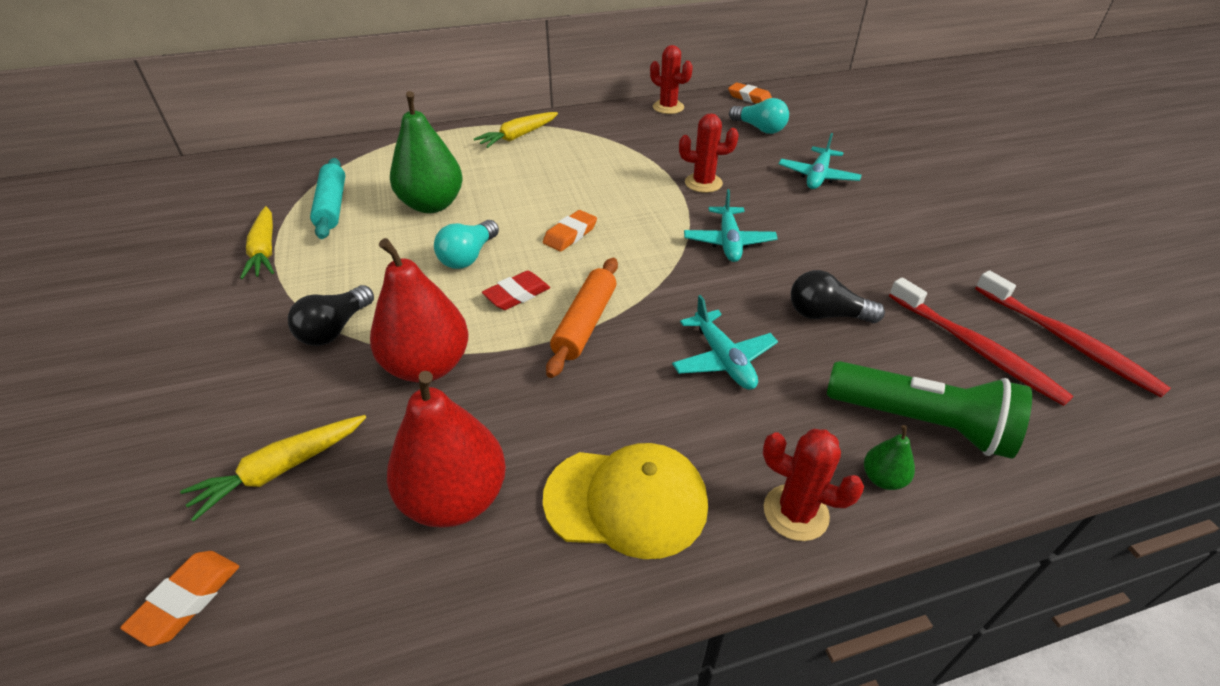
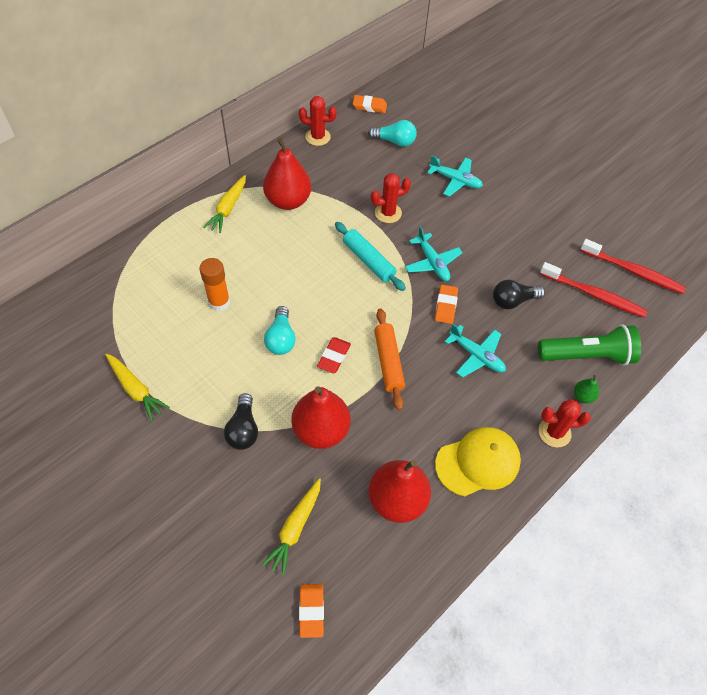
camera: 30 degrees left, 15 degrees up
(332, 206) = (147, 331): turquoise rolling pin -> turquoise rolling pin (368, 261)
(432, 205) = (219, 302): green pear -> orange glue stick
(570, 234) = (332, 294): orange eraser -> orange eraser (446, 306)
(589, 146) = (288, 201): none -> red pear
(817, 176) = (455, 180): turquoise plane -> turquoise plane turned 60 degrees counterclockwise

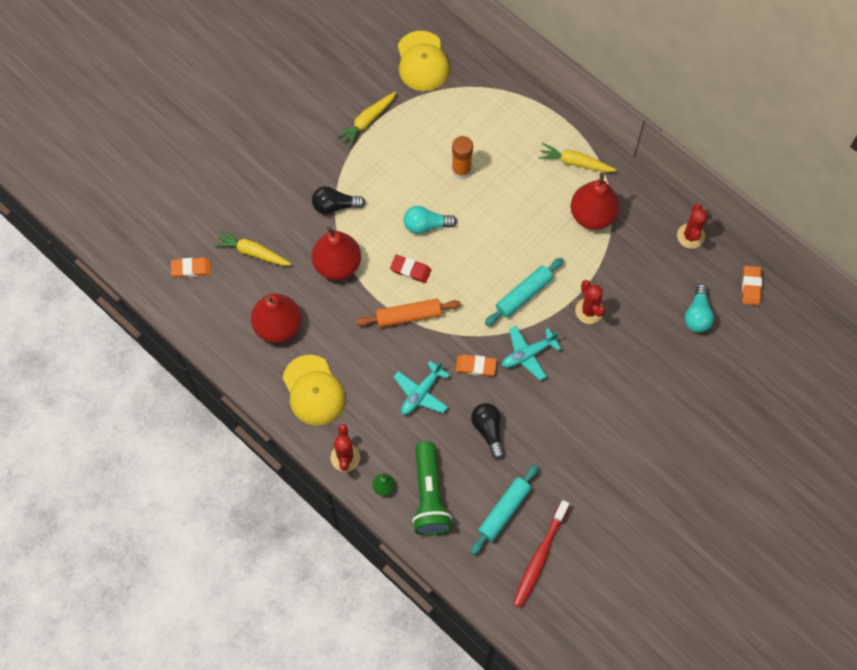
camera: 90 degrees right, 10 degrees up
(70, 329) = (422, 61): none -> yellow cap
(455, 180) = (646, 379): turquoise plane -> none
(593, 294) = (504, 511): red toothbrush -> turquoise rolling pin

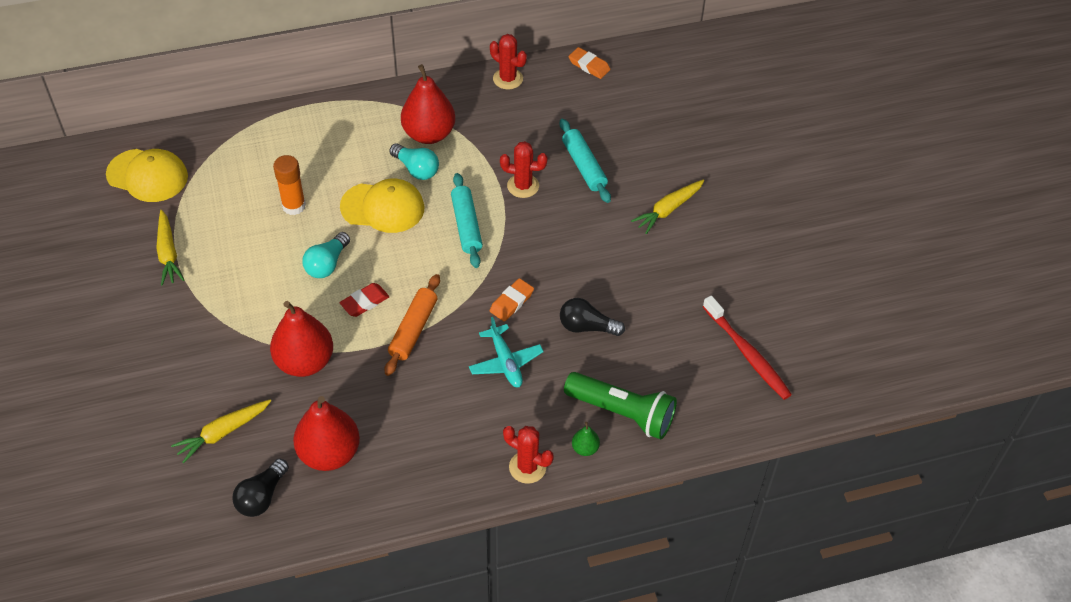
camera: 60 degrees left, 15 degrees down
(191, 269) = (189, 504): orange eraser -> none
(313, 390) = (430, 458): yellow cap -> yellow cap (383, 207)
(335, 206) = (236, 329): black light bulb -> black light bulb (262, 496)
(504, 511) = (681, 358): turquoise rolling pin -> turquoise rolling pin (584, 166)
(528, 354) = (531, 254): turquoise plane -> none
(575, 162) = (364, 119): yellow carrot -> yellow carrot (668, 210)
(697, 315) = (587, 113): turquoise light bulb -> turquoise light bulb (416, 169)

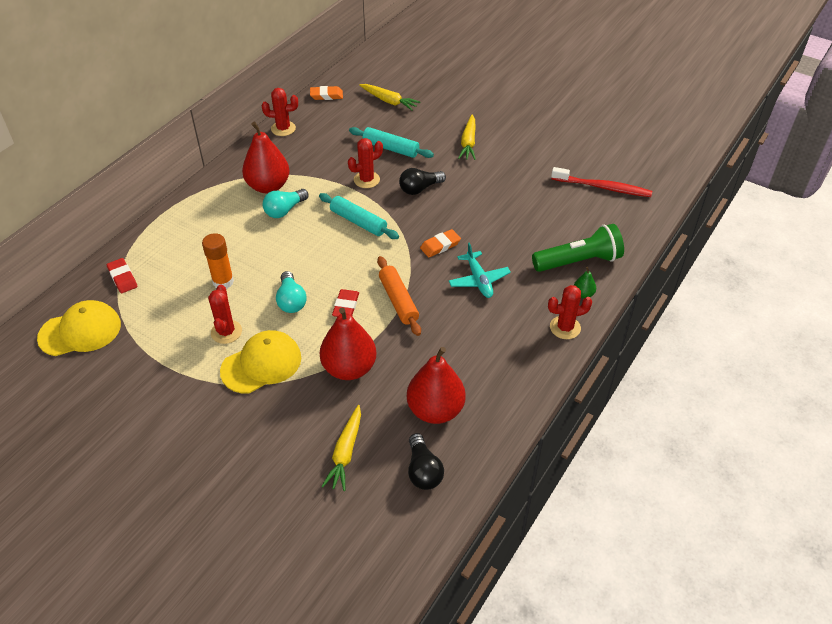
camera: 40 degrees left, 5 degrees down
(168, 253) = (160, 369): yellow carrot -> yellow carrot (389, 101)
(223, 147) = (122, 278): none -> red eraser
(248, 256) = (226, 332): none -> red cactus
(383, 207) = (289, 245): yellow cap -> yellow cap (261, 364)
(416, 169) = (284, 210): turquoise light bulb -> turquoise light bulb turned 135 degrees clockwise
(505, 362) = (479, 280): turquoise plane -> turquoise plane turned 45 degrees clockwise
(511, 302) = (440, 245): orange eraser -> orange eraser turned 60 degrees clockwise
(587, 327) = (501, 230): black light bulb -> black light bulb (420, 189)

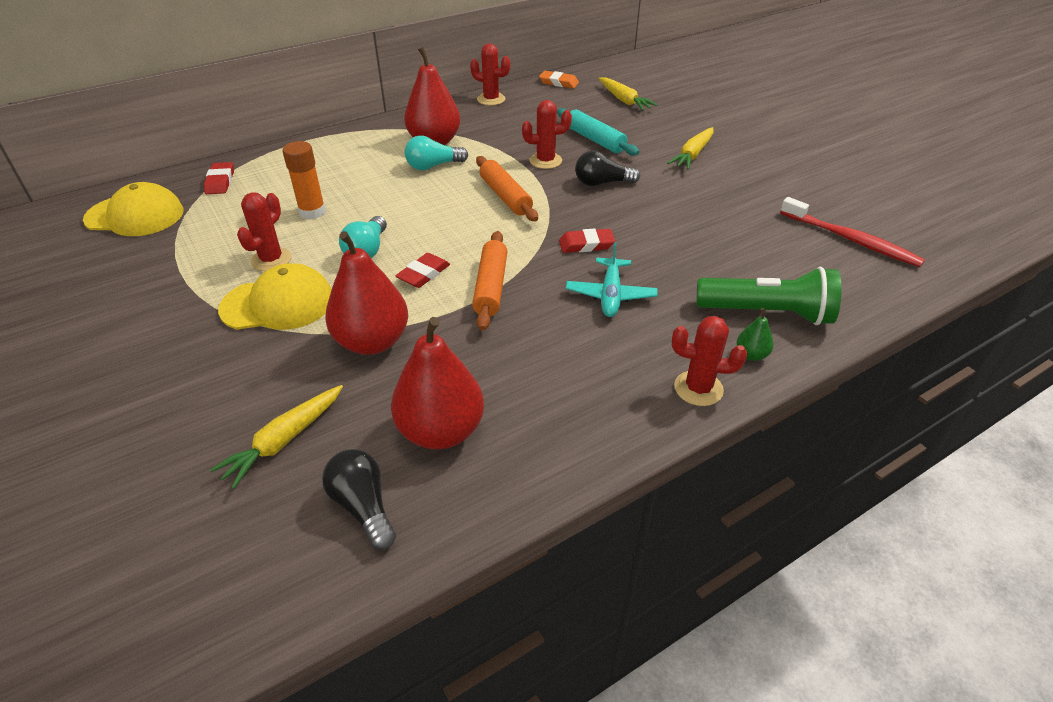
camera: 25 degrees right, 5 degrees down
(358, 222) = (505, 196): turquoise rolling pin -> orange rolling pin
(423, 471) = (363, 506): black light bulb -> black light bulb turned 135 degrees clockwise
(440, 245) = (586, 244): orange eraser -> red eraser

